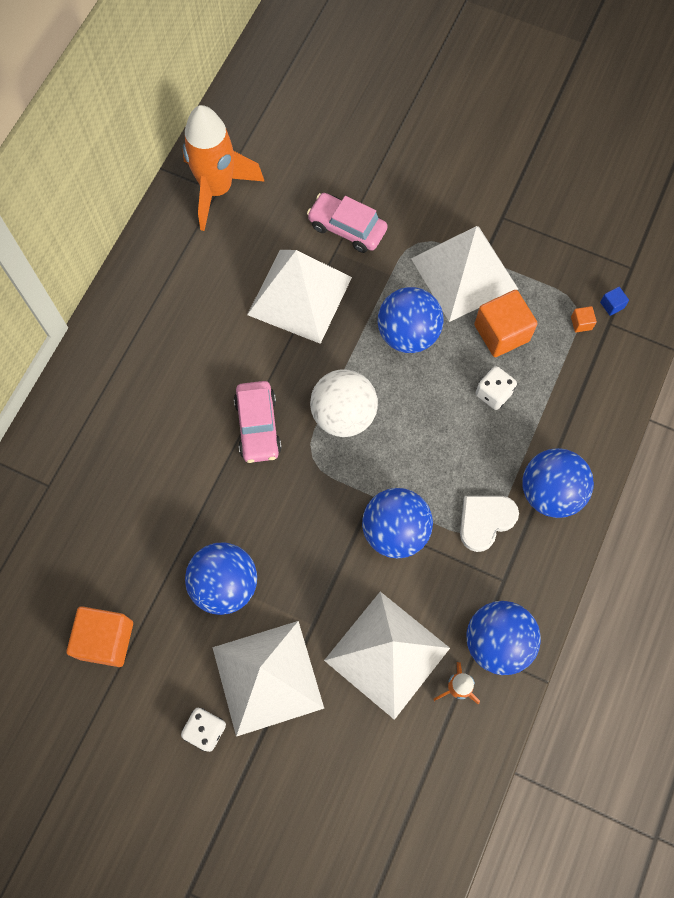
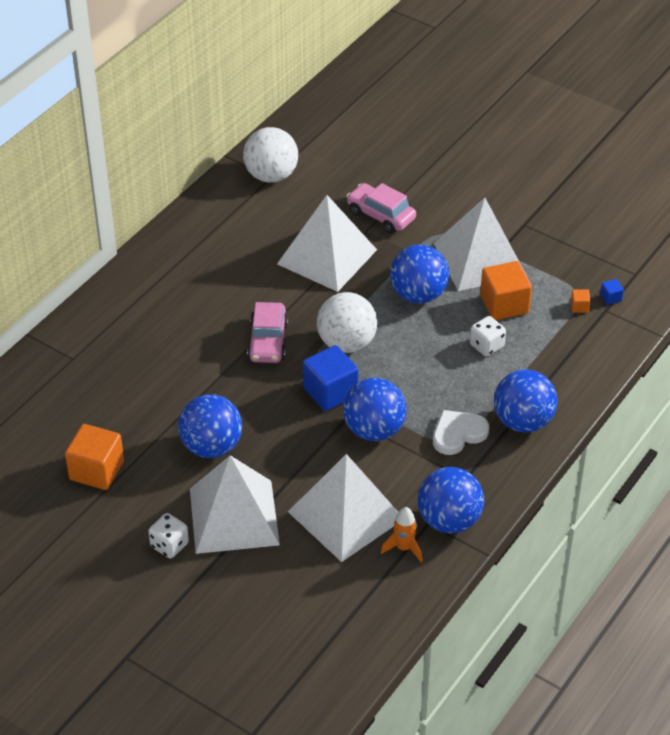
camera: 10 degrees right, 25 degrees down
(217, 190) = (271, 176): orange rocket -> white ball
(338, 486) = (330, 392): none -> blue cube

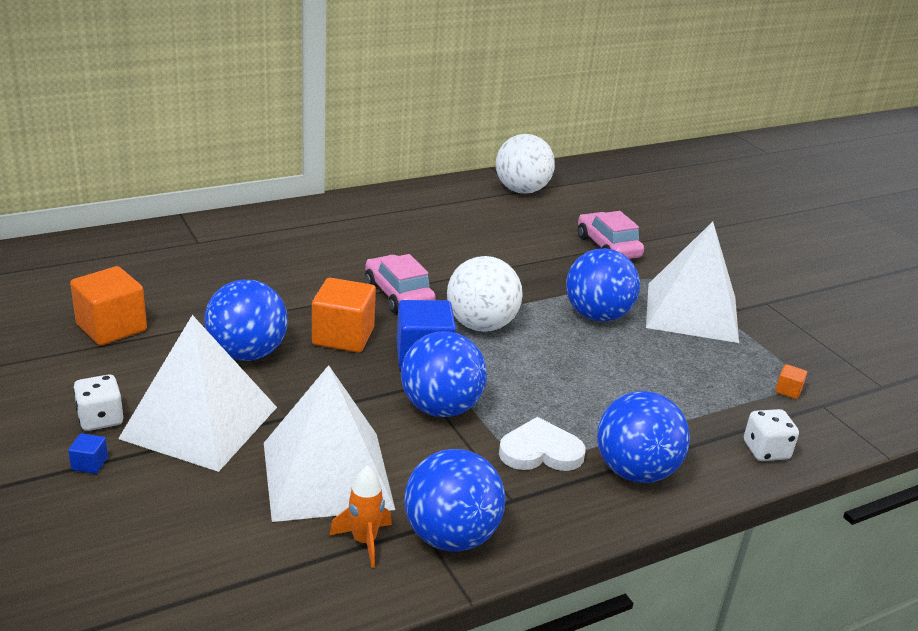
camera: 25 degrees right, 15 degrees down
(268, 341) = (398, 295): pink car -> pink car turned 120 degrees clockwise
(327, 256) = (524, 257): white pyramid -> none
(486, 346) = (643, 384): white dice -> white dice (766, 451)
(504, 304) = (693, 357): orange cube -> orange cube (343, 336)
(611, 298) = (836, 396): blue cube -> blue cube (90, 464)

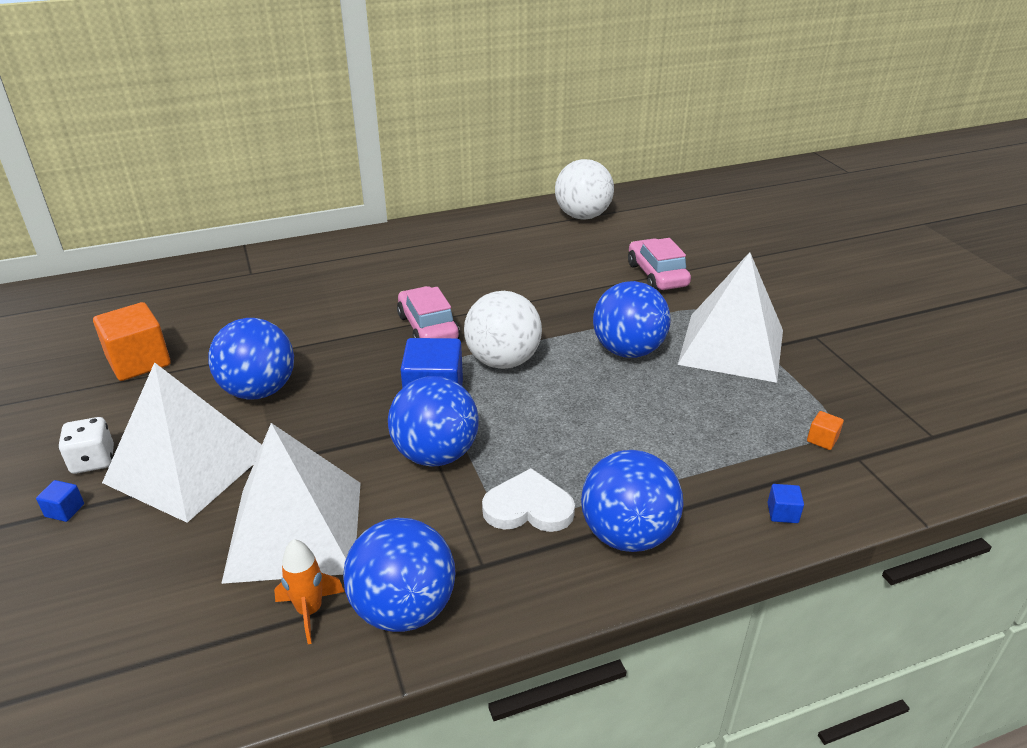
camera: 10 degrees right, 5 degrees up
(343, 336) = (359, 372): orange cube -> none
(766, 451) = (782, 513): white dice -> blue cube

